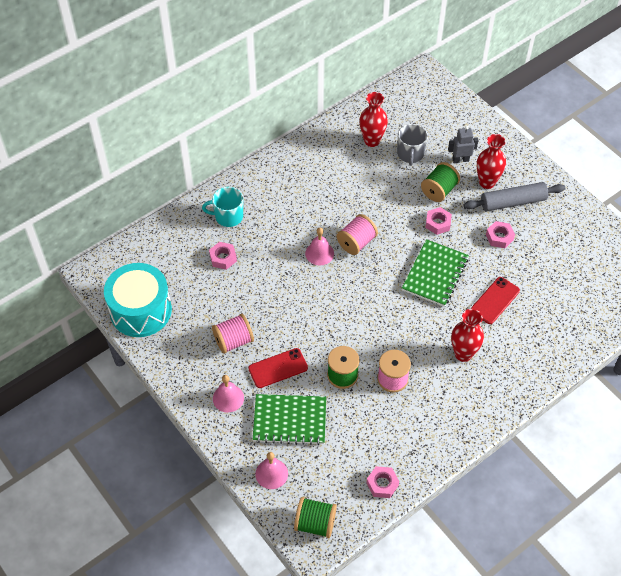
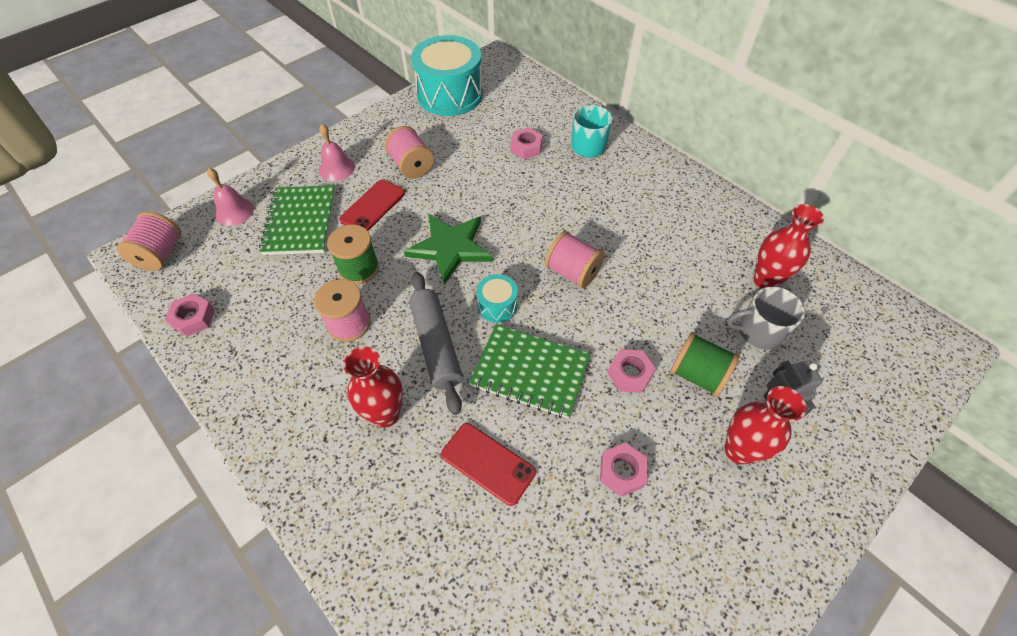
camera: 85 degrees right, 0 degrees up
(278, 368) = (373, 206): red phone -> red phone turned 60 degrees clockwise
(315, 523) = (160, 254): green spool -> pink spool
(319, 253) = (547, 233): pink bell -> none
(327, 315) = (450, 248): none -> green star
(382, 288) = (497, 305): none -> turquoise drum
(513, 202) = (707, 497): grey rolling pin -> grey rolling pin (436, 345)

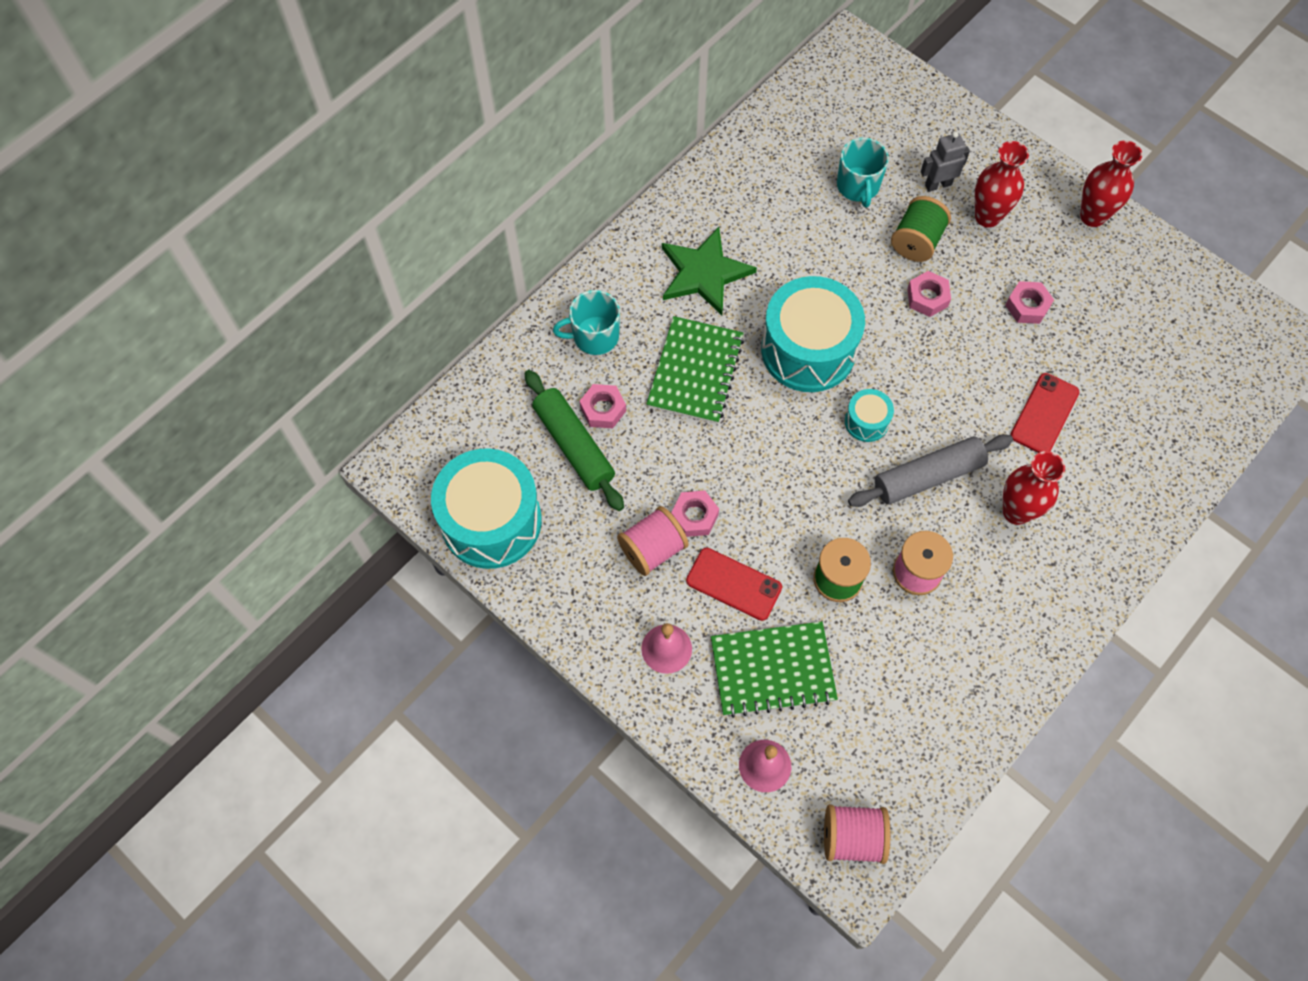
camera: 95 degrees left, 10 degrees up
(193, 318) = (941, 752): pink nut -> pink nut (694, 516)
(450, 248) = (791, 481): green star -> green star (704, 273)
(499, 132) = (574, 445): none -> green rolling pin
(530, 372) = (942, 384): green notebook -> green notebook (695, 372)
(572, 272) = (808, 350): pink spool -> turquoise drum
(759, 332) = (858, 186): grey mug -> turquoise mug
(765, 281) = (793, 172): red vase -> red vase (1092, 216)

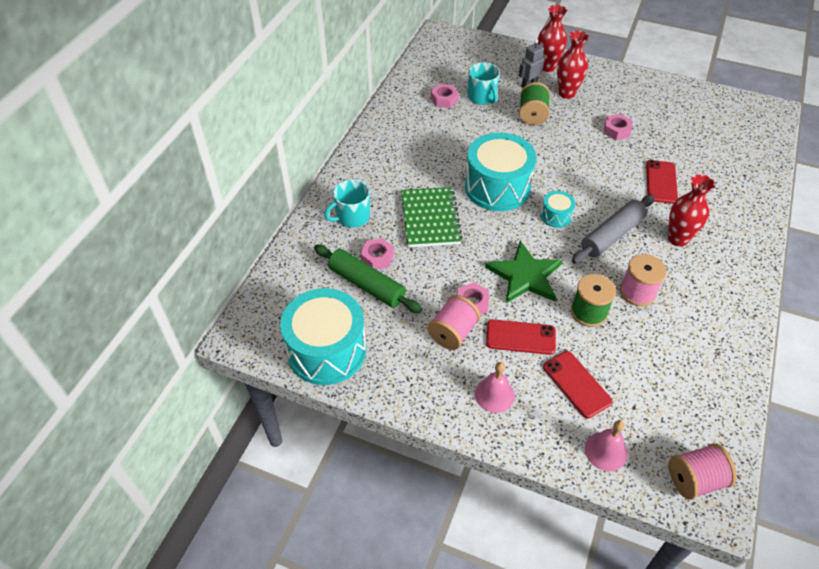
camera: 20 degrees left, 15 degrees down
(704, 273) = (409, 164): green star -> green star (525, 276)
(772, 670) = (576, 384): green notebook -> red phone
(927, 297) = (555, 141): pink nut -> pink nut (444, 99)
(1092, 216) = (626, 79): red vase -> red vase (547, 67)

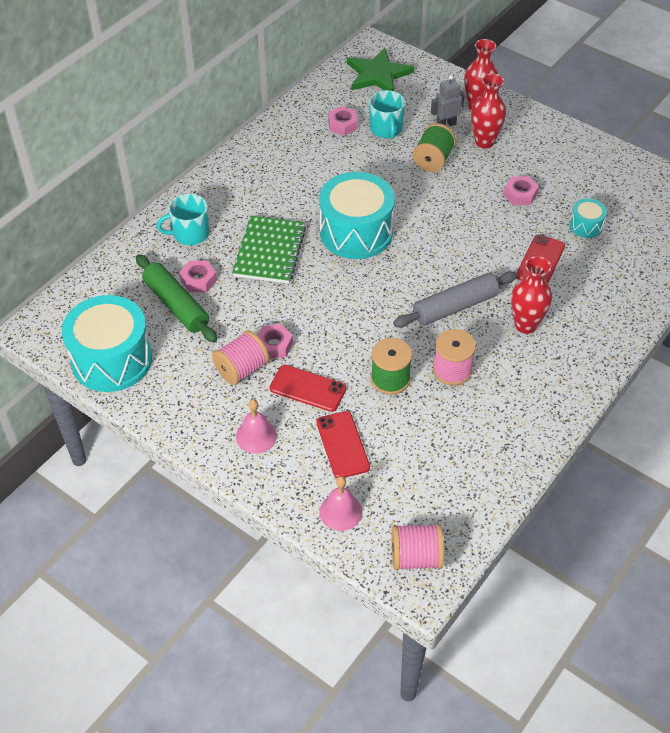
camera: 15 degrees right, 0 degrees up
(525, 276) = (341, 329): green star -> green star (378, 74)
(556, 216) = (404, 275): turquoise drum -> turquoise drum (586, 226)

